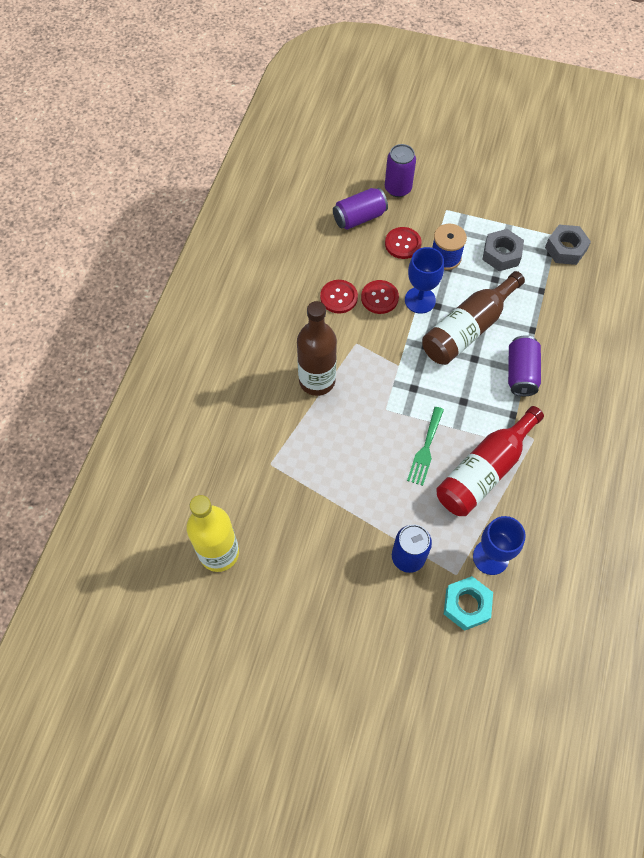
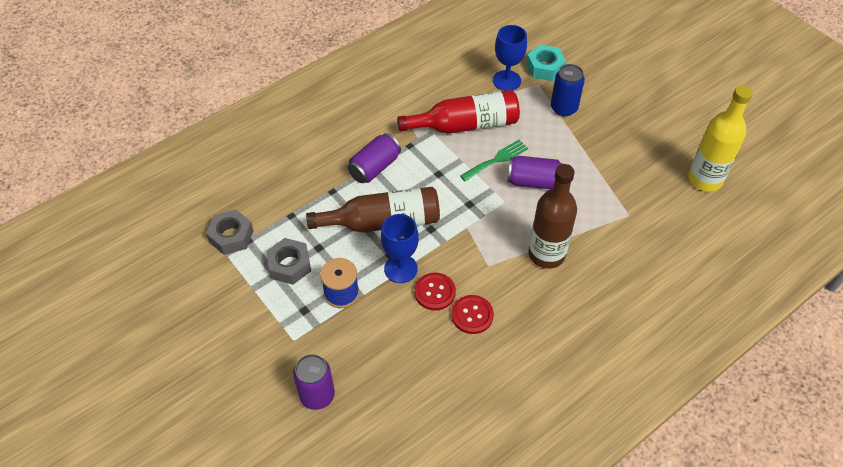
camera: 145 degrees left, 10 degrees down
(359, 217) = (385, 387): purple can -> purple can (533, 182)
(403, 244) = (368, 331): red button -> none

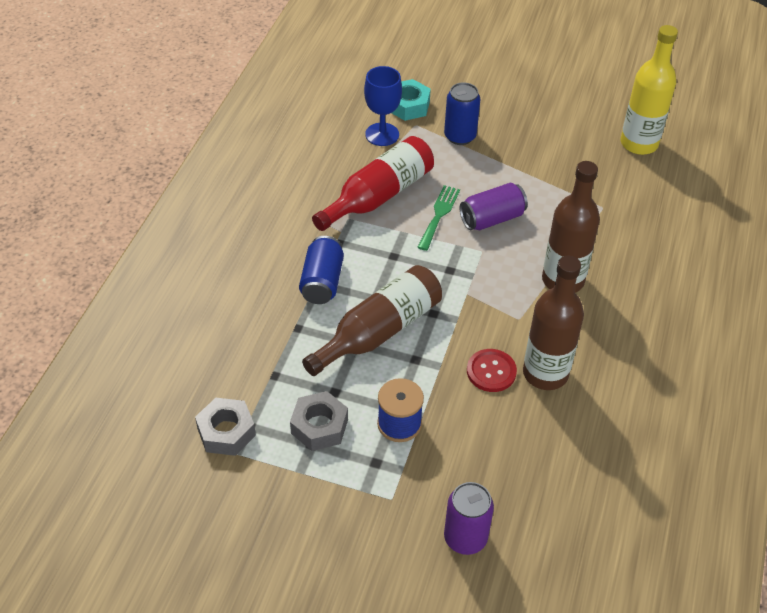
camera: 35 degrees left, 5 degrees down
(374, 167) = (322, 282): purple can -> blue can
(400, 269) = (438, 367): blue goblet -> none
(472, 315) = (545, 373): red button -> brown bottle

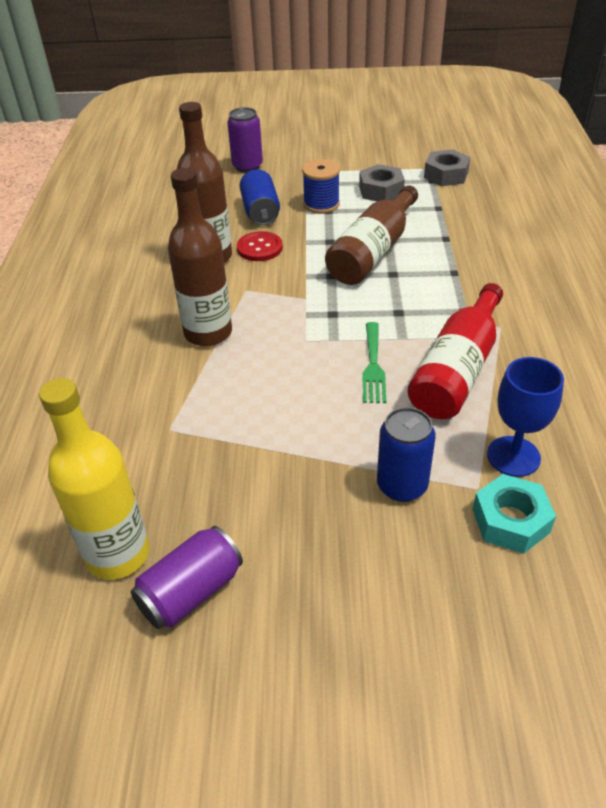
camera: 165 degrees right, 5 degrees down
(322, 282) = (452, 274): blue can -> blue can (260, 212)
(492, 219) = (308, 377): purple can -> purple can (191, 591)

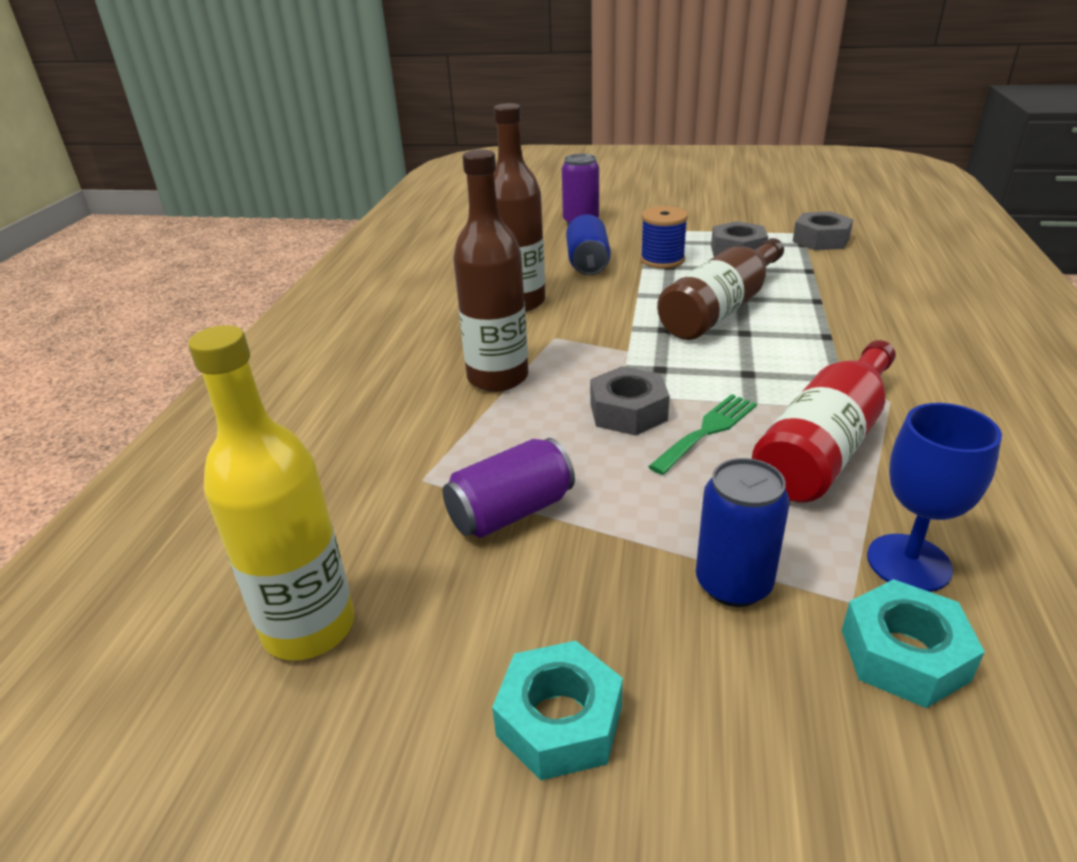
camera: 10 degrees right, 10 degrees down
(191, 591) = (396, 694): purple can -> purple can (511, 512)
(259, 248) = (580, 297): red button -> none
(302, 593) = (559, 721): none -> turquoise nut
(313, 355) = (628, 412): none -> grey nut
(373, 366) = (707, 431): green fork -> green fork turned 150 degrees counterclockwise

